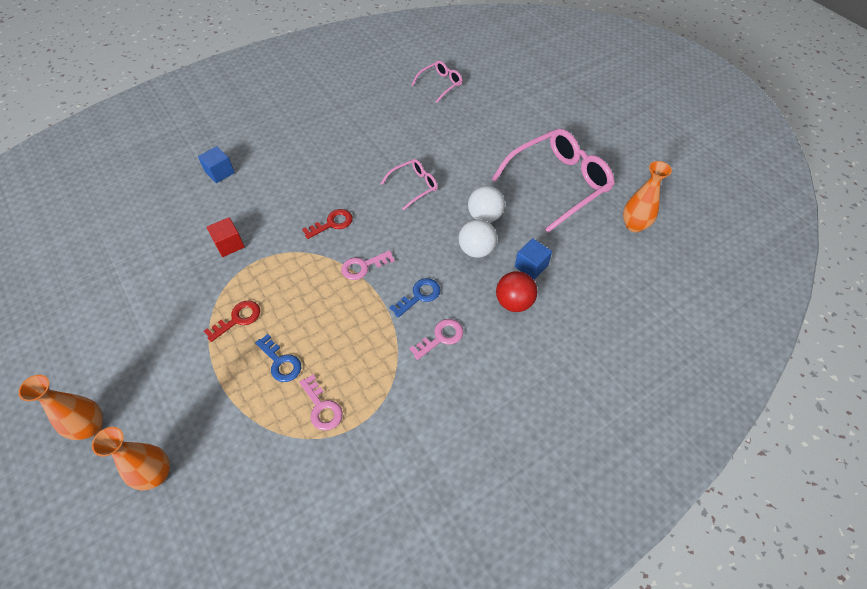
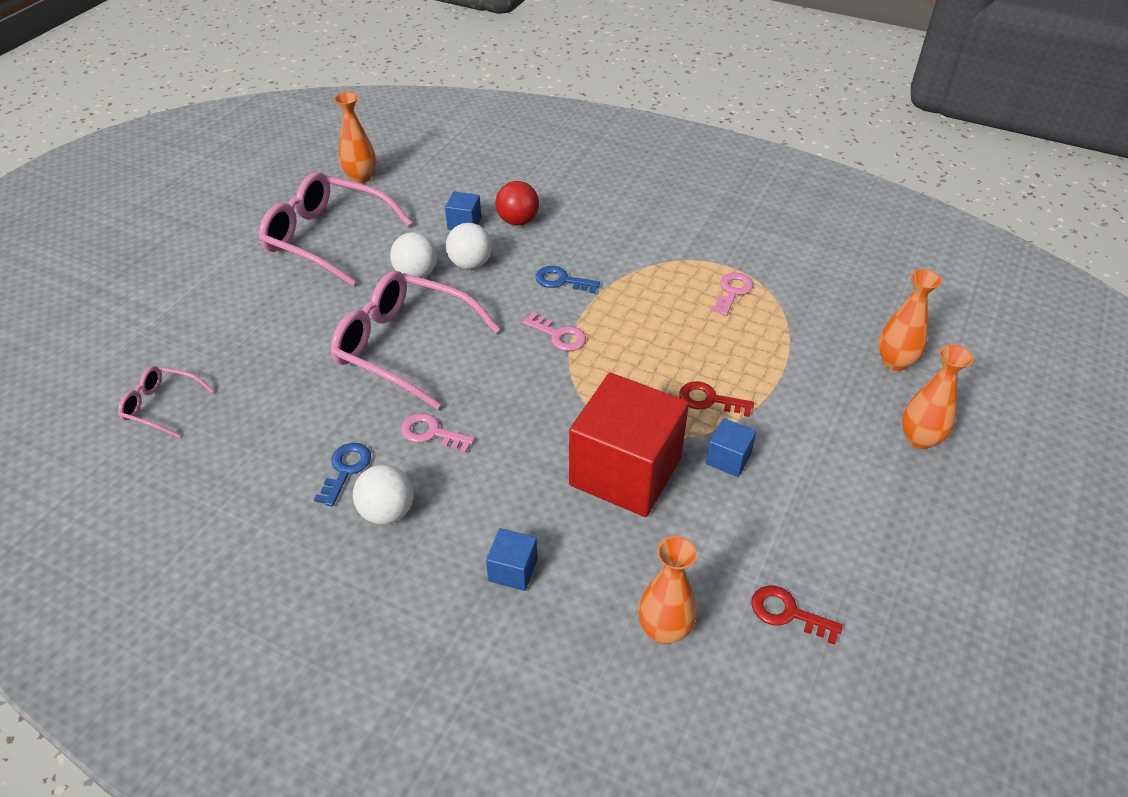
camera: 120 degrees left, 10 degrees down
(133, 212) = (664, 629): none -> orange vase
(189, 299) = (728, 459): none -> blue cube
(229, 244) = (625, 471): red cube -> red cube, size x2.38
(281, 362) = (720, 340): blue key -> blue key (346, 469)
(297, 141) = (387, 512): none -> white ball
(332, 223) = (517, 391): red key -> red key (787, 613)
(414, 186) = (404, 346): pink glasses -> pink glasses, size x1.99
(441, 337) = (596, 250): pink key -> pink key (431, 433)

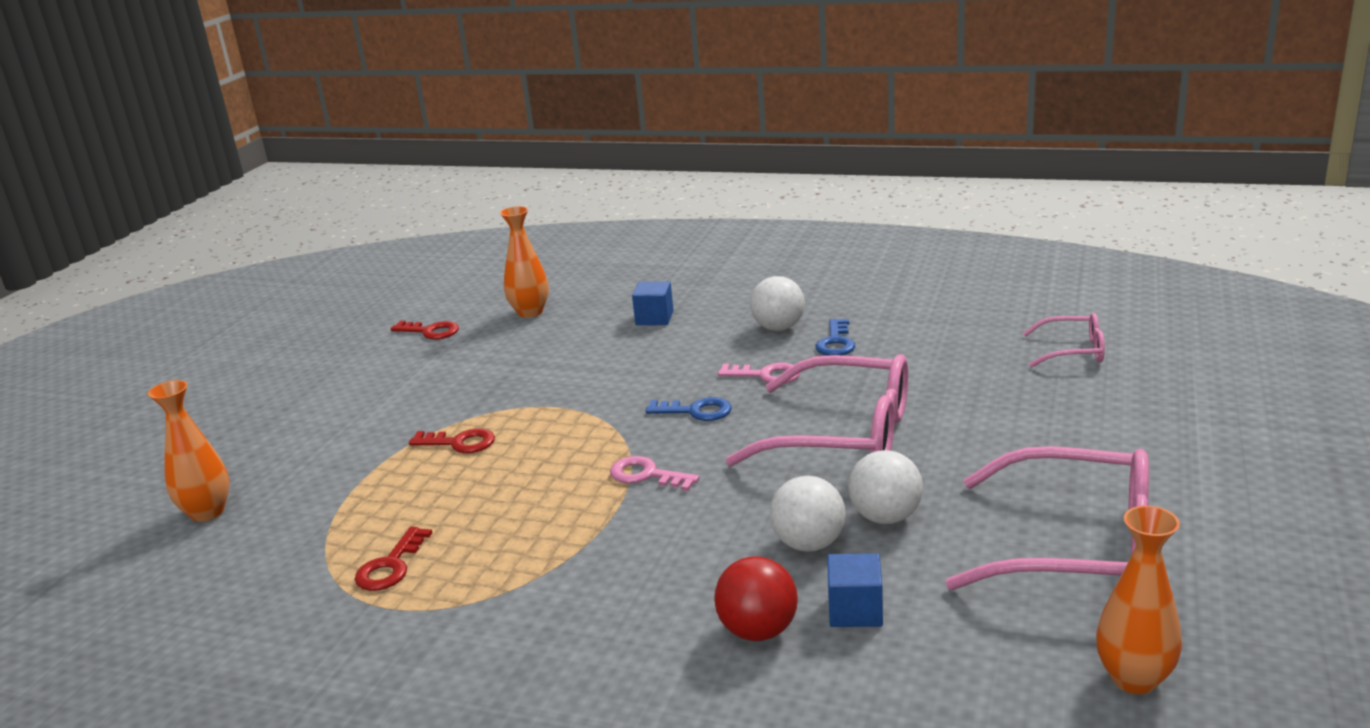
camera: 175 degrees right, 20 degrees down
(561, 281) = (656, 542): blue key -> blue key (696, 411)
(625, 471) = (559, 380): red cube -> none
(728, 459) = (452, 402): blue cube -> none
(732, 291) = (390, 566): pink key -> red key
(919, 439) = (236, 445): orange vase -> none

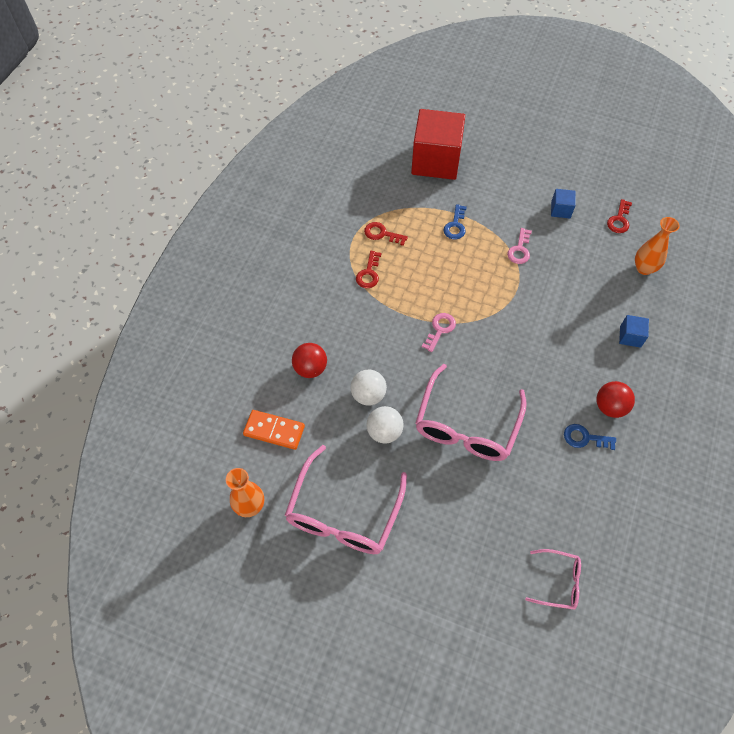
camera: 90 degrees right, 35 degrees up
(207, 512) = (436, 161): orange vase -> red cube
(460, 443) = (483, 248): red key -> red key (369, 273)
(696, 411) = (503, 354): blue key -> blue key (455, 226)
(766, 375) = (543, 393): pink key -> pink key (519, 250)
(778, 328) = (610, 407): white ball -> red ball
(855, 610) = (316, 407): blue cube -> blue cube (560, 210)
(934, 667) = (274, 431): none -> orange domino
(1073, 351) = (558, 582): pink glasses -> pink glasses turned 90 degrees counterclockwise

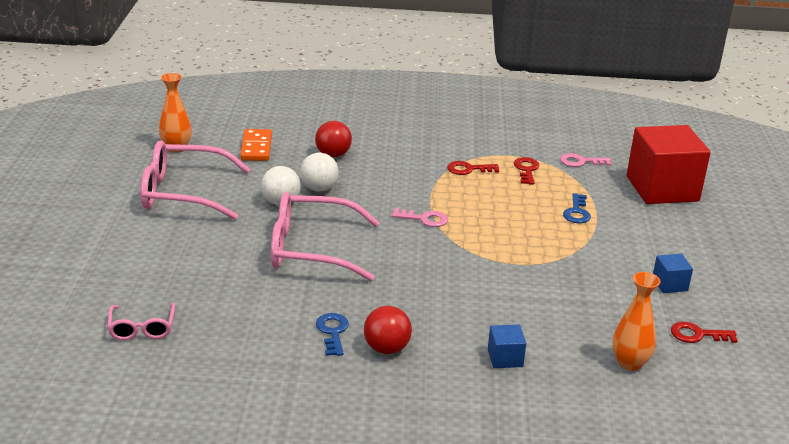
camera: 70 degrees right, 30 degrees down
(455, 226) = (577, 212): blue key -> blue key turned 75 degrees counterclockwise
(519, 250) = (578, 259): pink key -> pink key (580, 162)

